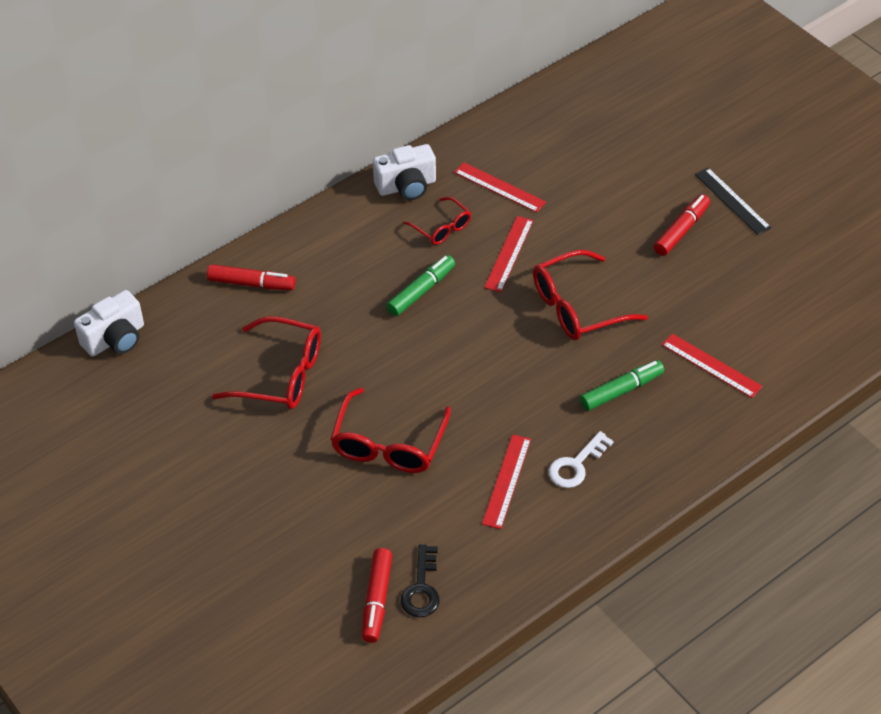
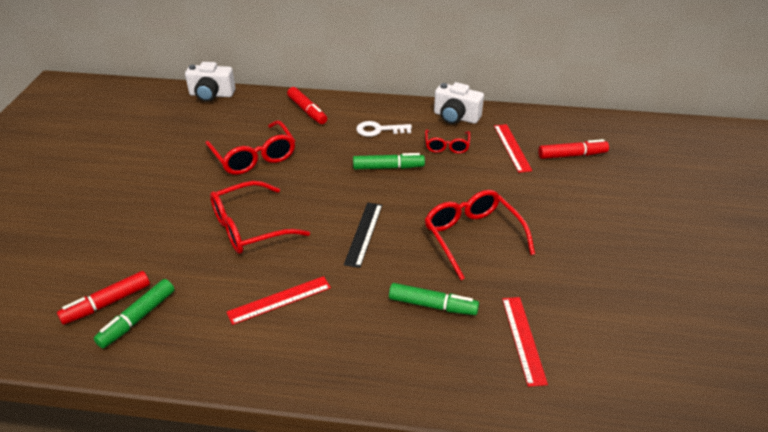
camera: 45 degrees right, 10 degrees down
(421, 588) = (137, 318): black key -> green marker
(509, 254) = (469, 182): red ruler -> none
(576, 465) = (335, 326): white key -> white key (379, 130)
(577, 307) = (472, 237): red glasses -> red glasses turned 45 degrees clockwise
(681, 230) = (612, 242): red marker -> red marker (572, 155)
(732, 201) = (679, 249): black ruler -> black ruler (364, 234)

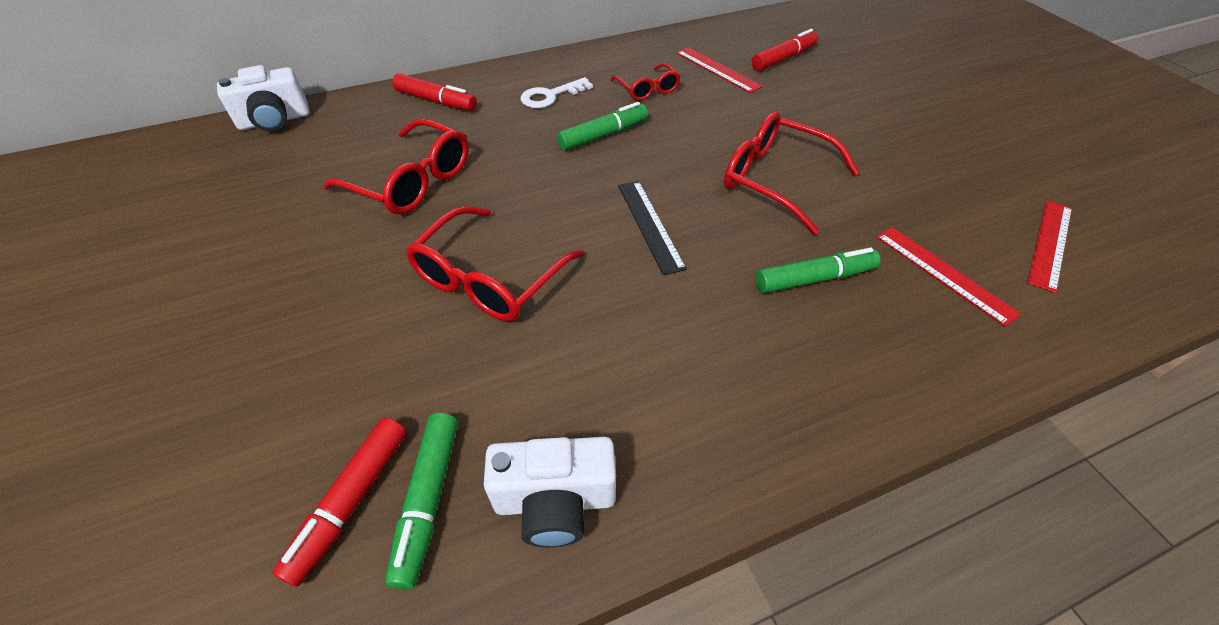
camera: 30 degrees left, 10 degrees up
(279, 300) = (624, 361): red ruler -> red ruler (1050, 244)
(456, 117) = (626, 56): white camera -> white camera (555, 501)

